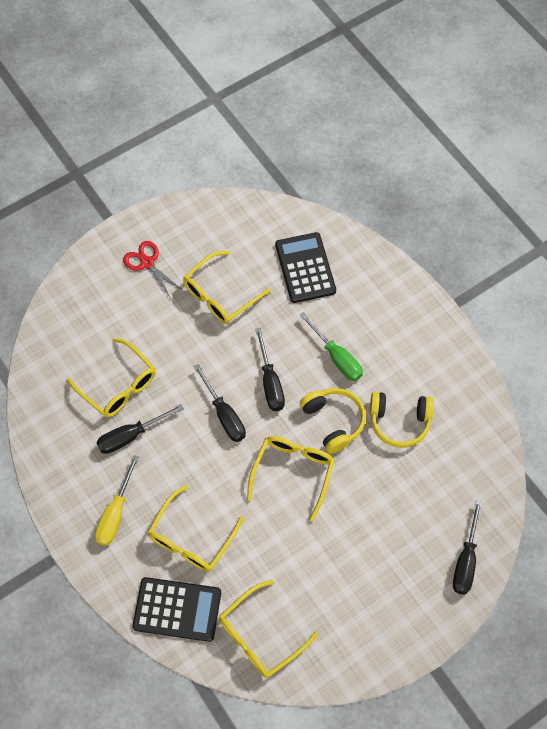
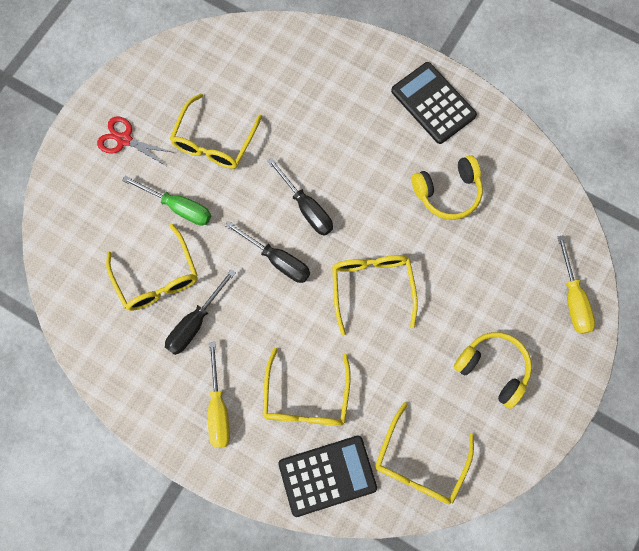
camera: 25 degrees left, 10 degrees up
(118, 386) = (157, 278): yellow glasses -> yellow glasses turned 45 degrees clockwise
(305, 268) = (284, 79): black calculator -> black calculator (433, 103)
(333, 421) = (386, 219): yellow headphones -> yellow headphones (493, 368)
(336, 357) = (358, 155): green screwdriver -> green screwdriver (178, 207)
(465, 560) = (572, 298): black screwdriver -> yellow screwdriver

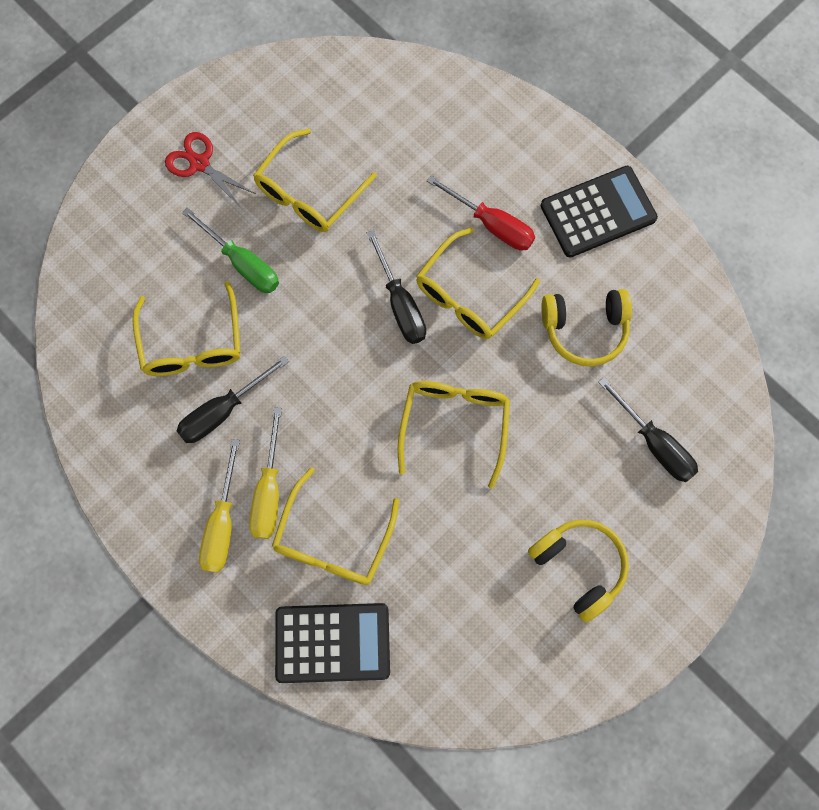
camera: 15 degrees right, 0 degrees up
(277, 260) = (346, 359): black screwdriver -> black screwdriver (654, 443)
(358, 132) = (491, 224): none -> red screwdriver
(419, 463) = (452, 659): yellow glasses -> yellow glasses (469, 295)
(433, 103) = (598, 212): black calculator -> black calculator turned 90 degrees clockwise
(572, 298) = (707, 505): yellow screwdriver -> yellow screwdriver (269, 490)

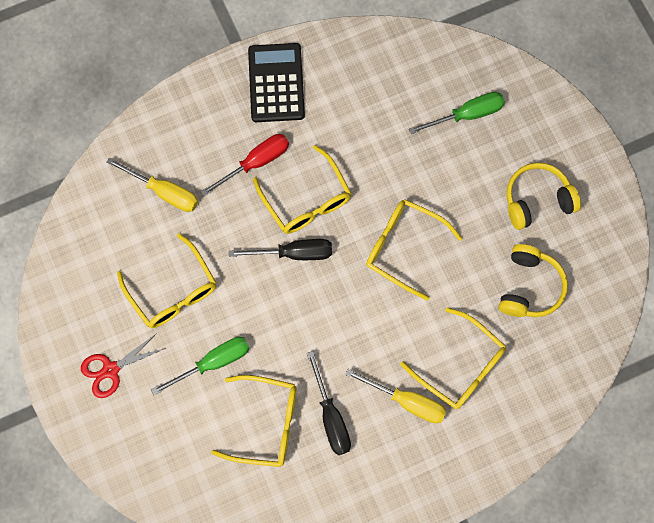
camera: 70 degrees left, 0 degrees up
(222, 523) = (420, 444): yellow screwdriver -> yellow screwdriver (164, 192)
(332, 642) = (535, 391): black calculator -> none
(584, 329) = (365, 128): yellow headphones -> yellow headphones (529, 287)
(654, 443) = (466, 115): black screwdriver -> green screwdriver

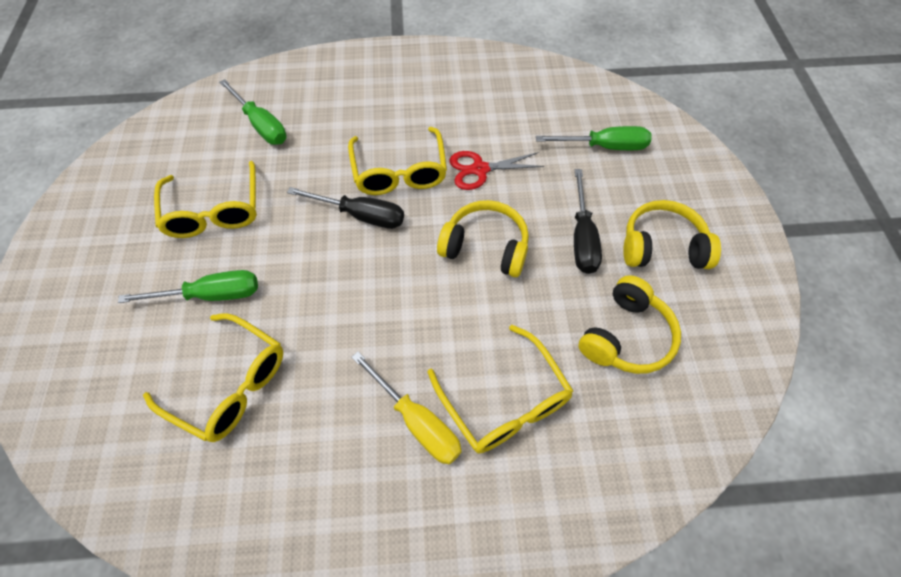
camera: 20 degrees right, 15 degrees down
(111, 370) = (99, 265): red scissors -> red scissors (480, 169)
(164, 192) = (261, 125): yellow screwdriver -> green screwdriver
(255, 162) = (364, 127): red screwdriver -> none
(276, 83) = (418, 72): black calculator -> none
(331, 416) = (312, 405): black screwdriver -> black screwdriver (582, 237)
(403, 247) = (485, 247): yellow glasses -> yellow headphones

